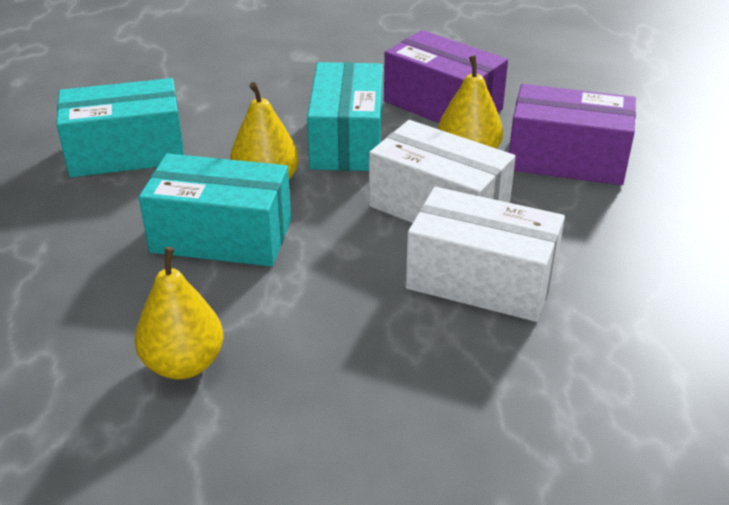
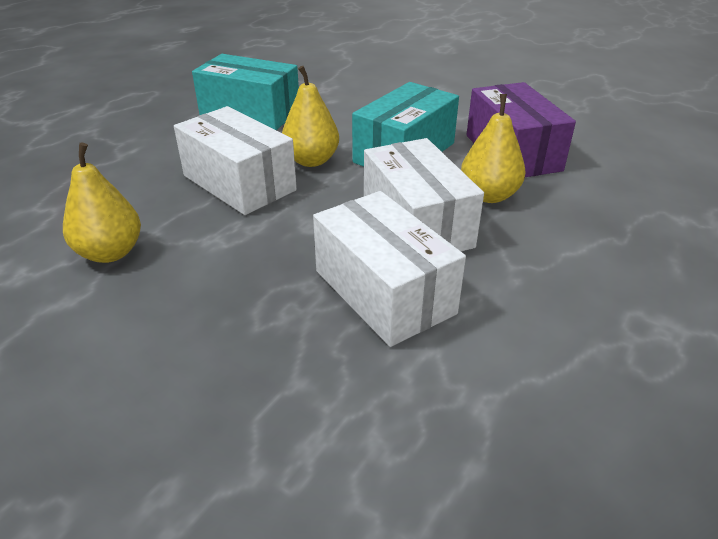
camera: 35 degrees right, 0 degrees up
(221, 236) = (239, 183): turquoise box -> white box
(566, 159) = (579, 229): purple box -> none

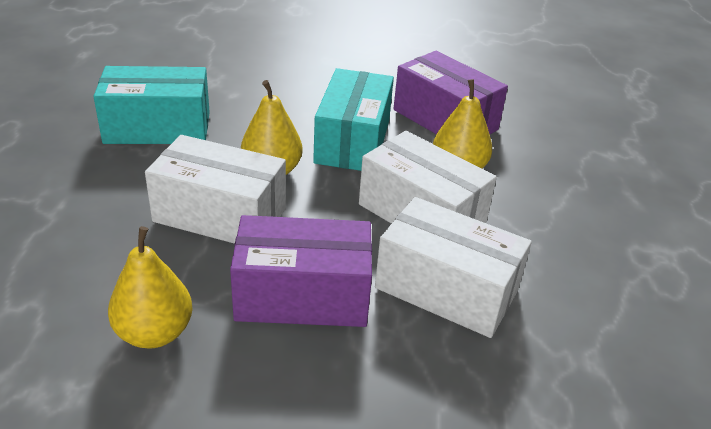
camera: 30 degrees left, 0 degrees up
(248, 259) = (302, 295): none -> purple box

